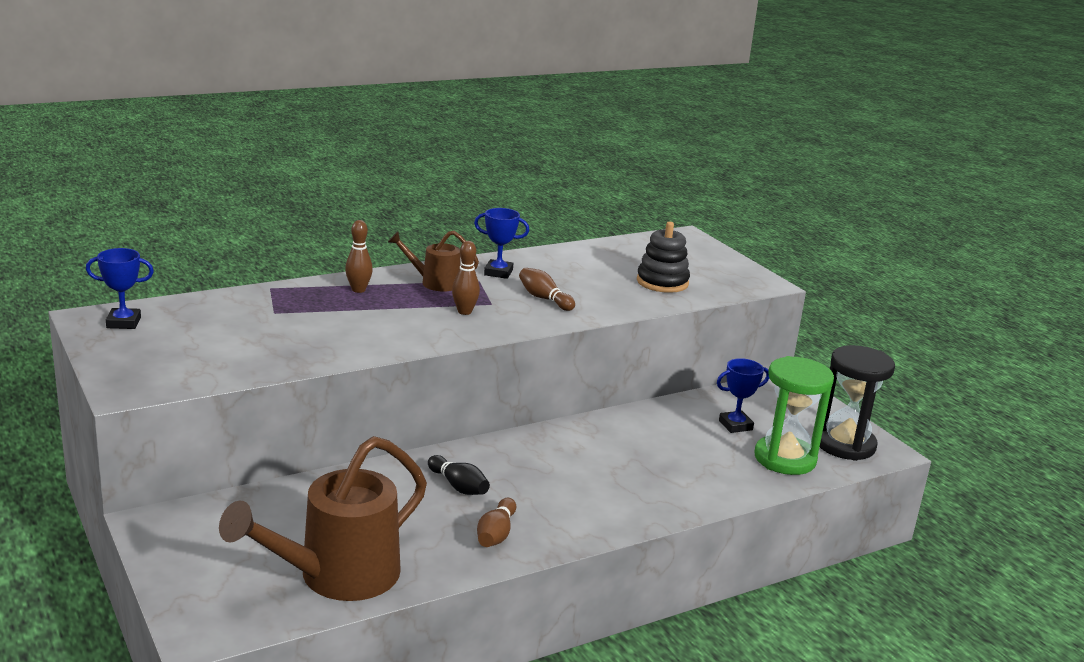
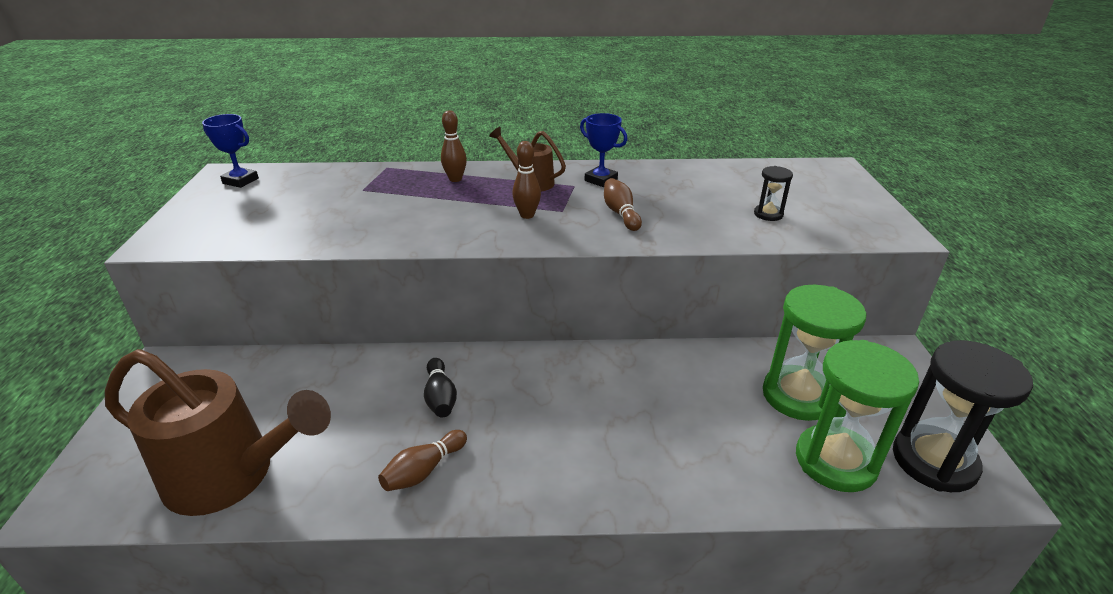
camera: 30 degrees right, 10 degrees up
(336, 577) = (232, 476): brown watering can -> brown watering can turned 150 degrees counterclockwise
(662, 282) = (768, 214): black stacking toy -> black hourglass
(735, 425) = (798, 396): blue trophy -> green hourglass

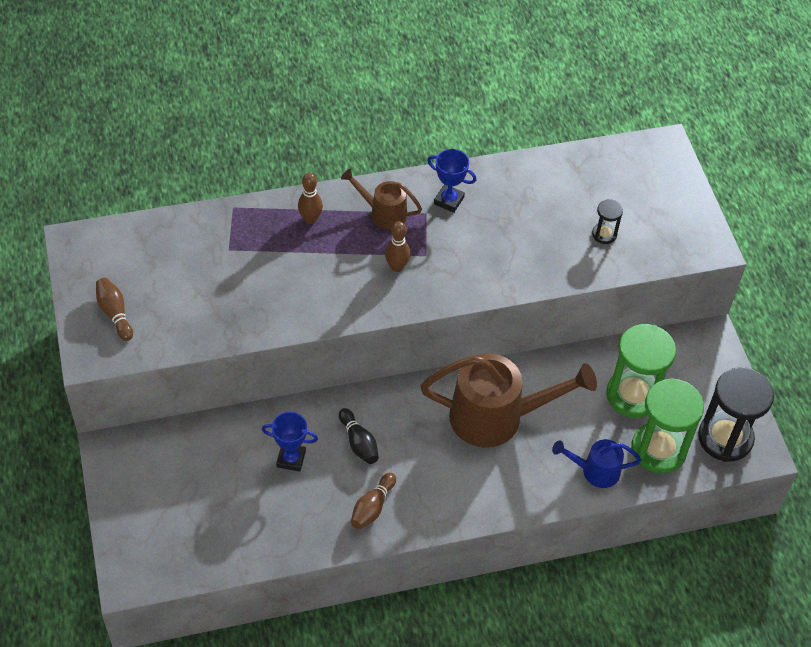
camera: 15 degrees left, 20 degrees up
(232, 476) = (237, 535): brown watering can -> brown watering can (498, 417)
(240, 181) = (101, 252): blue trophy -> blue trophy (291, 459)
(621, 213) = (478, 252): brown bowling pin -> brown bowling pin (115, 313)
(741, 473) = (594, 471): none -> blue watering can

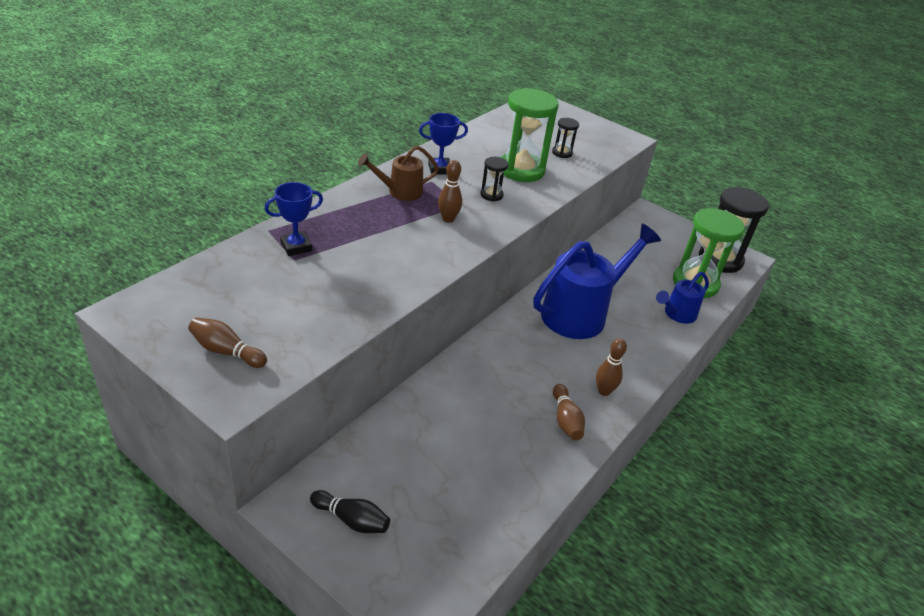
camera: 40 degrees left, 15 degrees down
(291, 459) = (465, 420): blue trophy -> blue trophy (296, 247)
(310, 219) = (345, 215): brown bowling pin -> brown bowling pin (604, 391)
(358, 442) = (505, 379): black bowling pin -> black bowling pin (351, 520)
(468, 257) = (491, 195): none -> black hourglass
(498, 417) = (582, 313): brown watering can -> blue watering can
(633, 395) = (644, 261): green hourglass -> green hourglass (521, 170)

